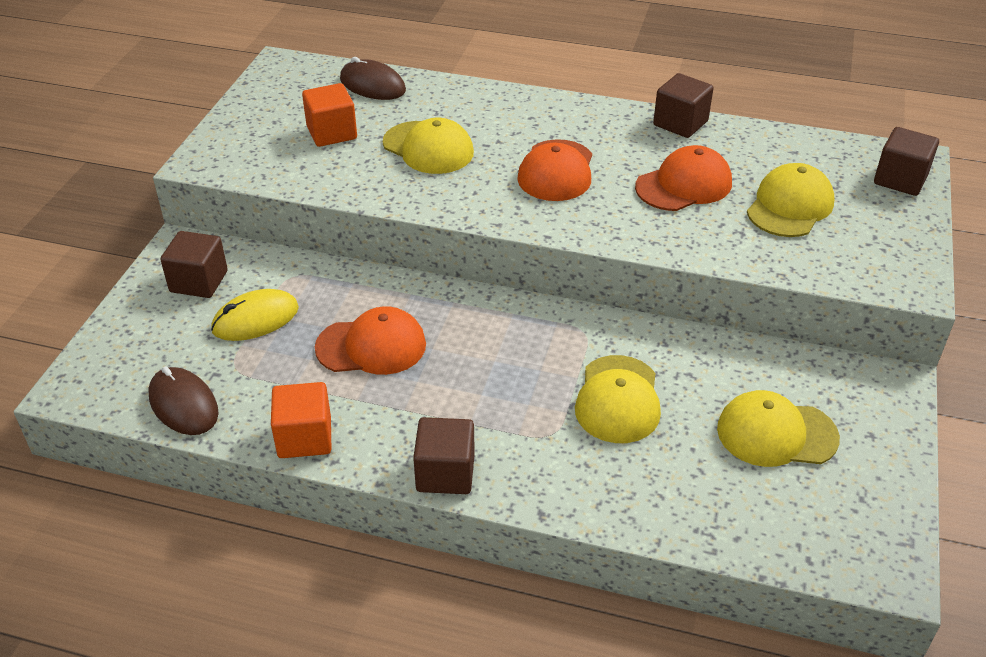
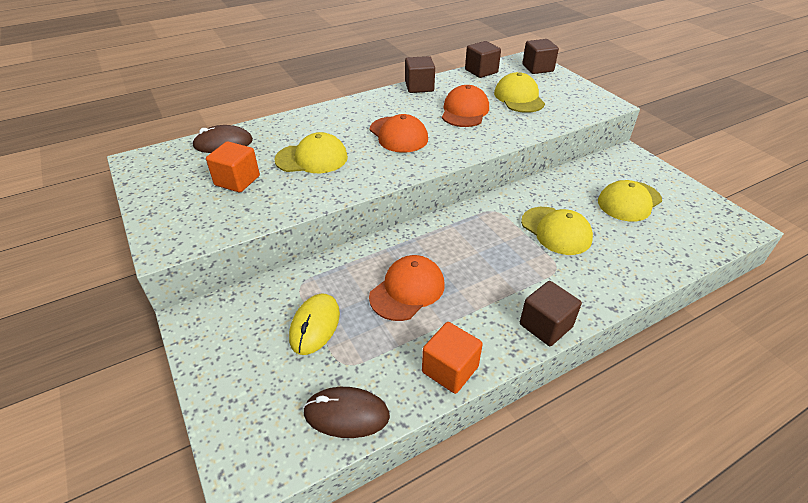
camera: 45 degrees left, 0 degrees up
(199, 281) = (240, 330): brown cube -> brown cube (481, 71)

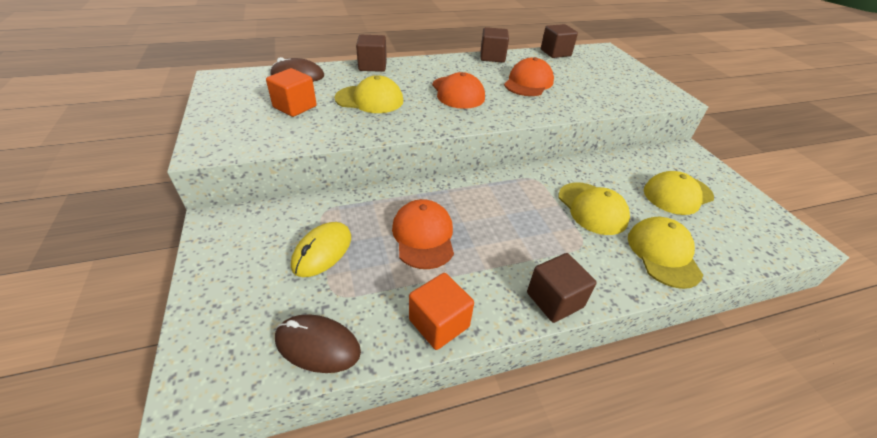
camera: 10 degrees right, 0 degrees up
(407, 290) = (423, 236): orange cap -> orange cap turned 60 degrees counterclockwise
(519, 98) = (585, 79): yellow cap -> yellow cap (663, 254)
(537, 68) = (611, 58): brown cube -> brown cube (372, 66)

